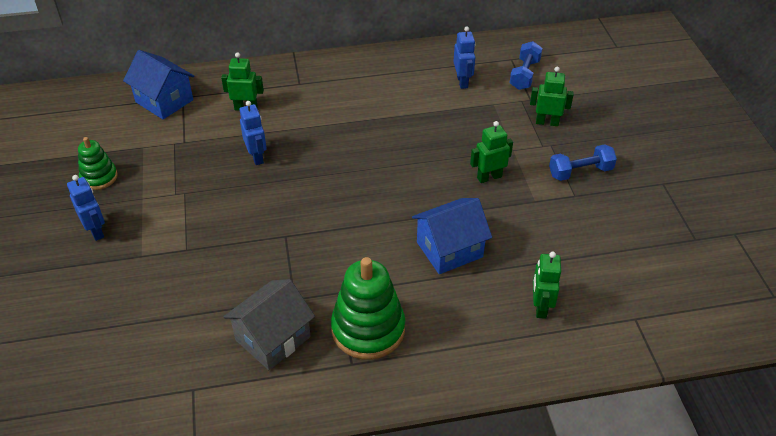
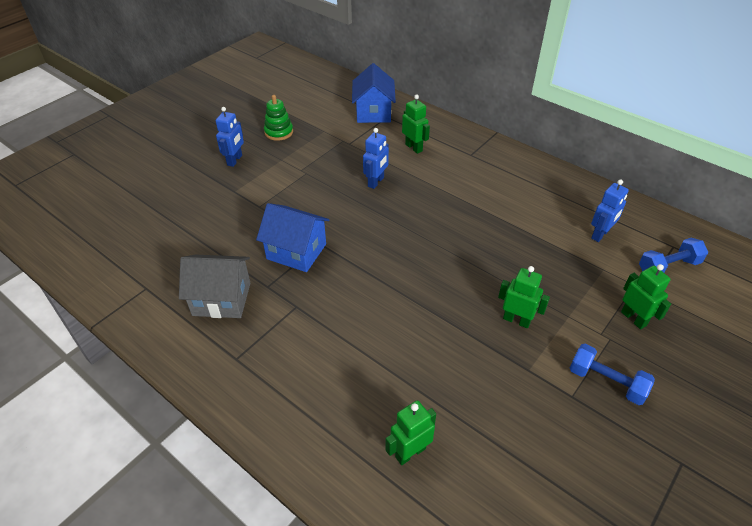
camera: 50 degrees right, 0 degrees up
(368, 329) = (277, 347): green stacking toy -> none
(449, 249) = (407, 345): blue house -> blue house (296, 251)

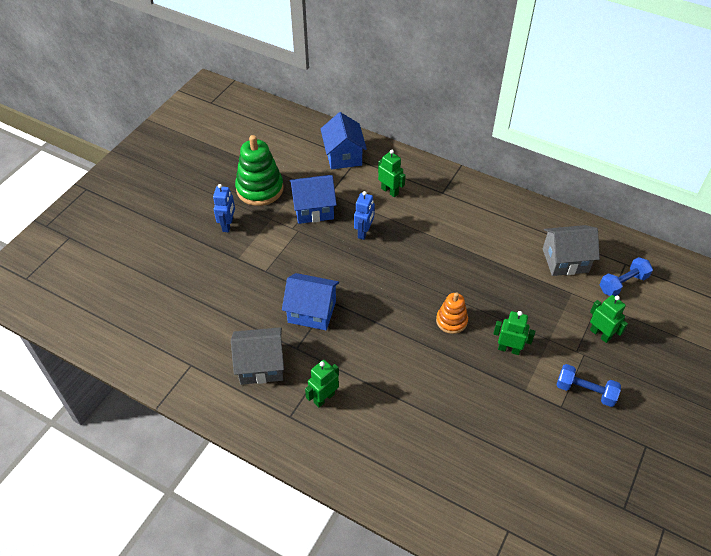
camera: 10 degrees left, 5 degrees up
(279, 132) = (260, 189): green stacking toy -> green stacking toy, size x1.73
(328, 155) = (313, 209): none -> blue house
(410, 452) = (447, 470): green robot -> green robot (324, 398)
(453, 281) = (451, 321): none -> orange stacking toy
(600, 234) = (565, 260): blue robot -> grey house

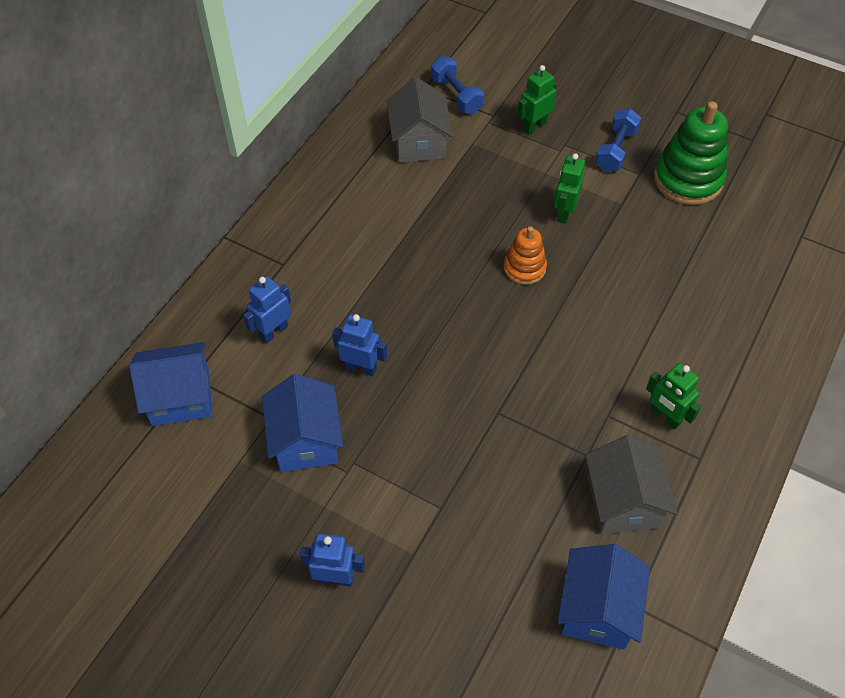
camera: 90 degrees left, 5 degrees up
(260, 189) = (248, 530): green stacking toy -> green stacking toy (688, 179)
(312, 311) = (519, 436): blue house -> blue house (597, 609)
(390, 191) = (273, 331): green robot -> blue robot

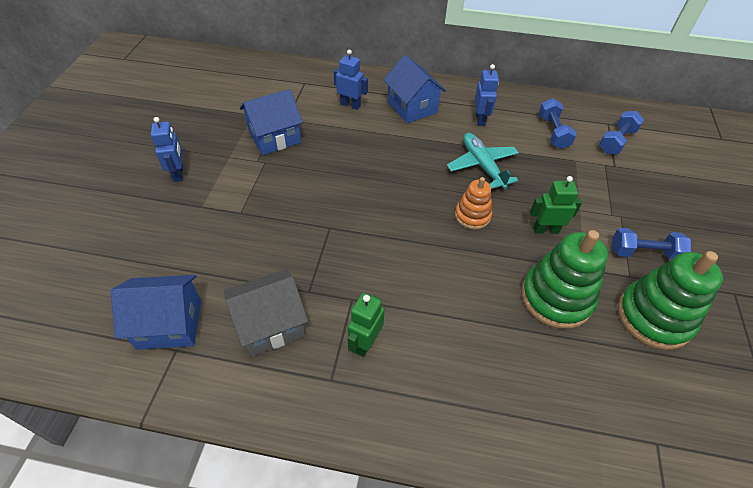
camera: 70 degrees right, 5 degrees down
(180, 397) = (288, 82): blue house -> blue house (412, 107)
(361, 367) = (339, 148): blue robot -> blue robot (480, 119)
(419, 142) = (553, 132): grey house -> blue dumbbell
(449, 230) = (482, 166): none -> turquoise plane
(534, 126) = (624, 192): green robot -> none
(650, 241) = (556, 298): none -> green stacking toy

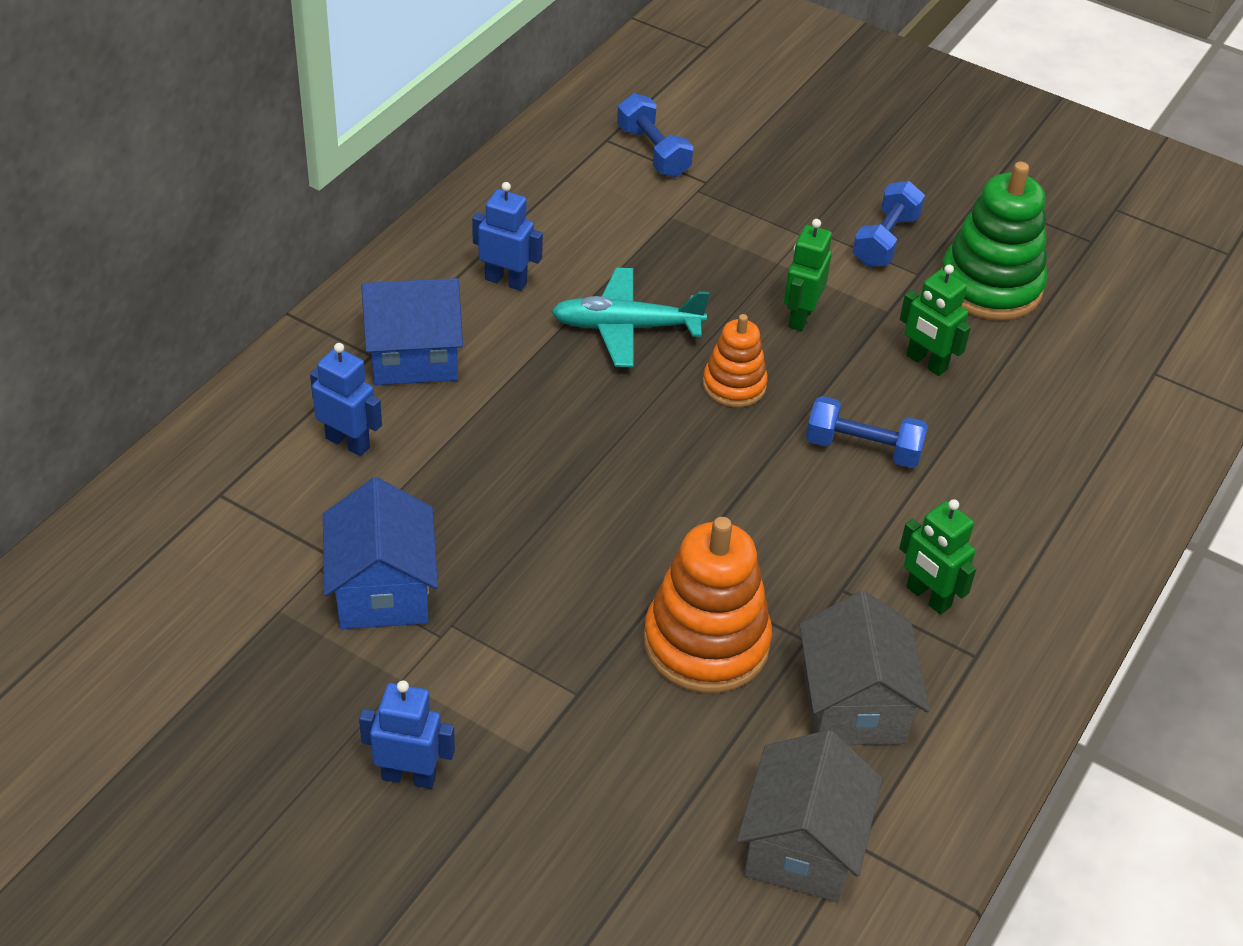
camera: 70 degrees left, 5 degrees down
(169, 324) = (802, 846): blue house -> grey house
(289, 251) = (706, 643): none -> orange stacking toy
(350, 105) = (348, 442): blue robot -> blue robot turned 75 degrees clockwise
(553, 132) = (591, 210): blue dumbbell -> blue dumbbell (863, 449)
(556, 298) = (926, 363): green stacking toy -> green robot

